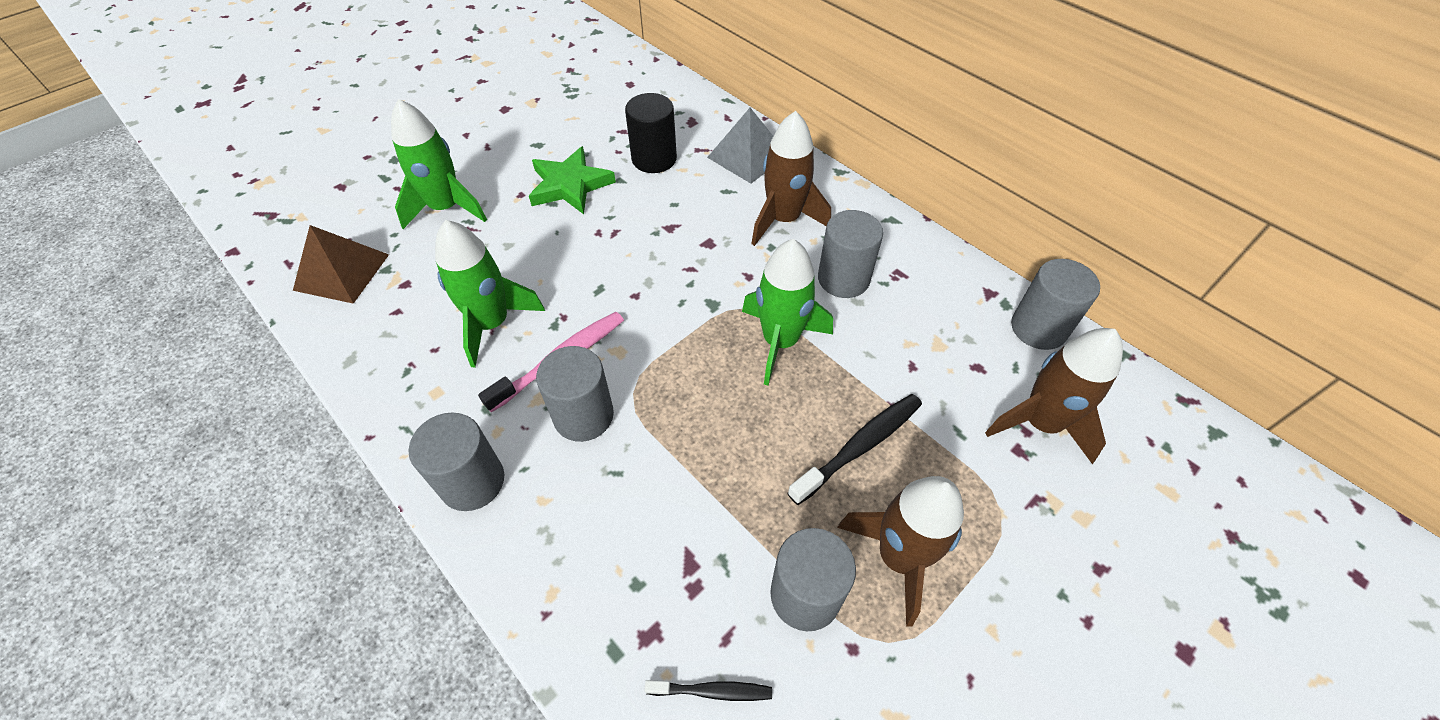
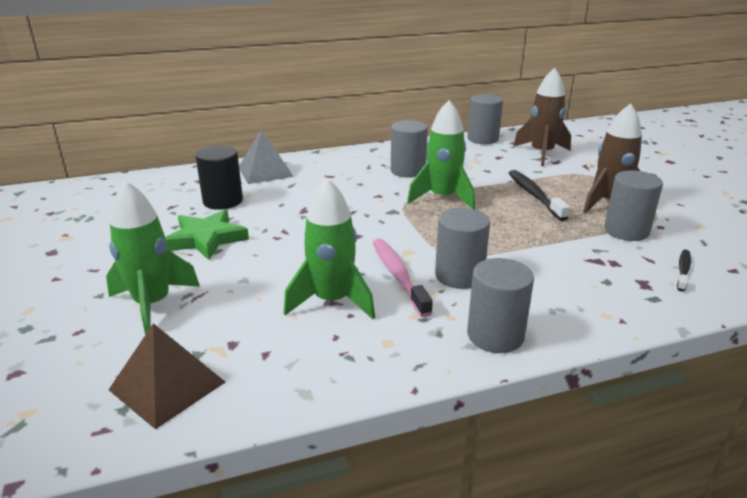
camera: 65 degrees left, 25 degrees down
(783, 219) = (340, 175): brown rocket -> none

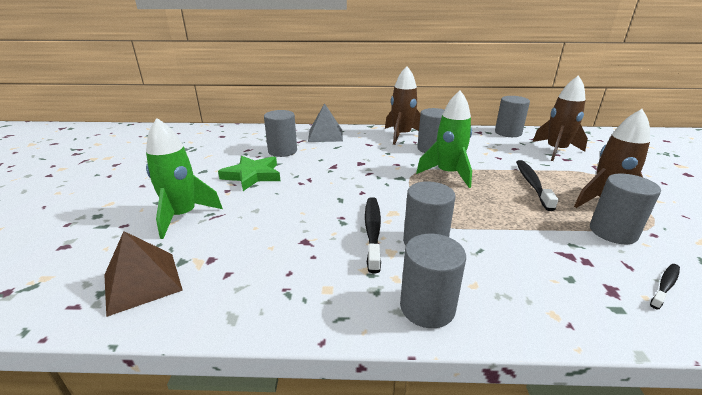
camera: 20 degrees right, 0 degrees up
(223, 201) = (282, 151): black cylinder -> grey cylinder
(332, 301) = (306, 241): green rocket -> none
(363, 159) = (402, 135): none -> brown rocket
(398, 276) = (372, 231): pink toothbrush -> black toothbrush

